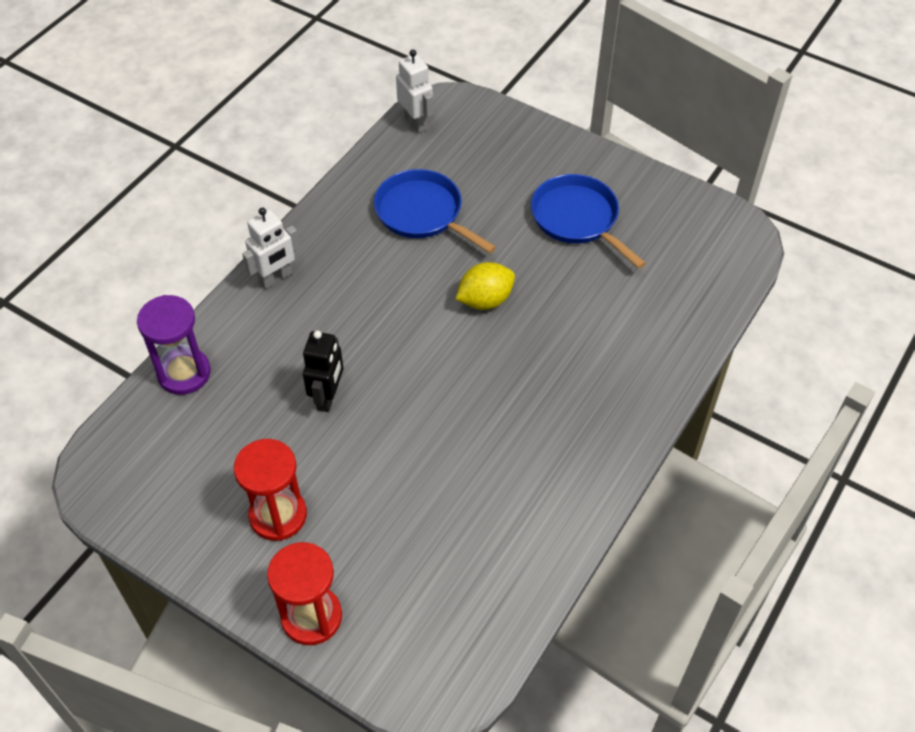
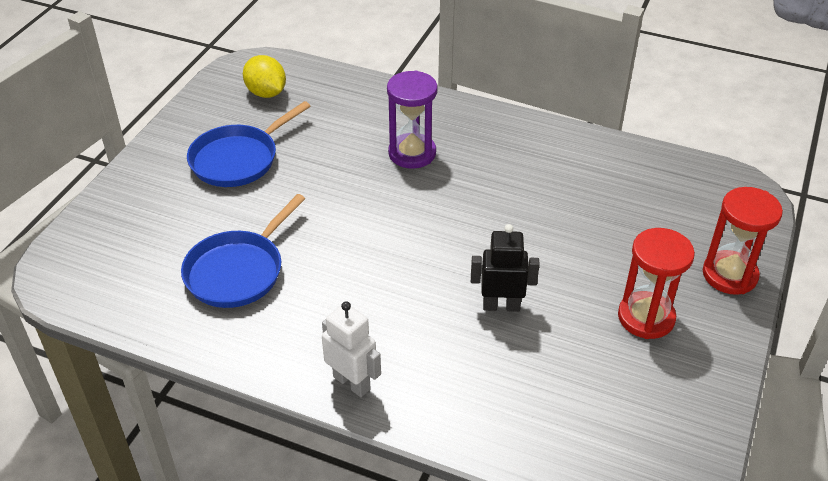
camera: 100 degrees left, 10 degrees down
(184, 373) = (508, 438): purple hourglass -> purple hourglass (412, 153)
(416, 122) = (87, 298): white robot -> none
(485, 300) = (353, 210): yellow lemon -> yellow lemon (266, 93)

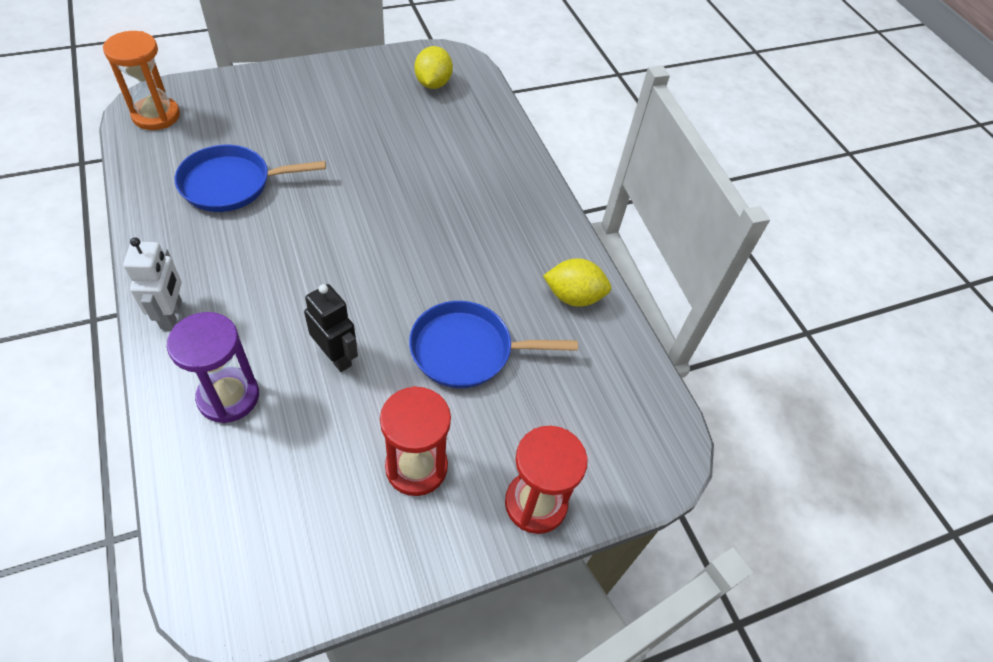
camera: 40 degrees right, 10 degrees up
(83, 277) = (156, 116): none -> orange hourglass
(238, 159) = (346, 114): blue pan -> blue pan (467, 350)
(412, 153) = (457, 199): purple hourglass -> purple hourglass (228, 397)
(574, 152) = (573, 297): none -> yellow lemon

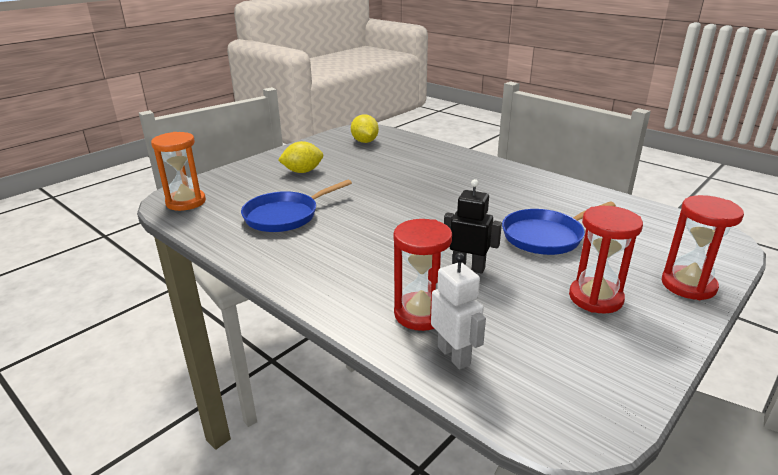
camera: 20 degrees left, 25 degrees down
(172, 314) = (321, 289): white robot -> white robot (454, 355)
(228, 397) = (421, 314): purple hourglass -> red hourglass
(573, 297) = (571, 195): yellow lemon -> yellow lemon (302, 171)

